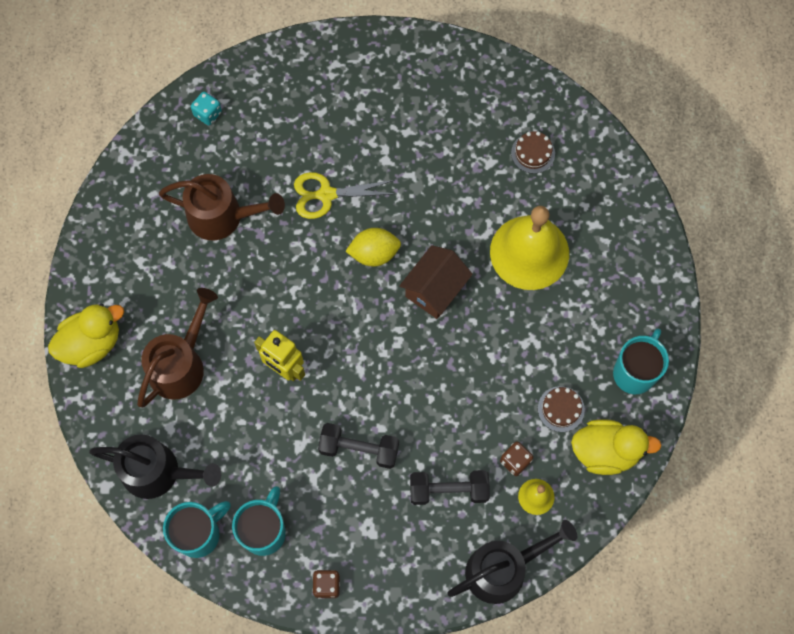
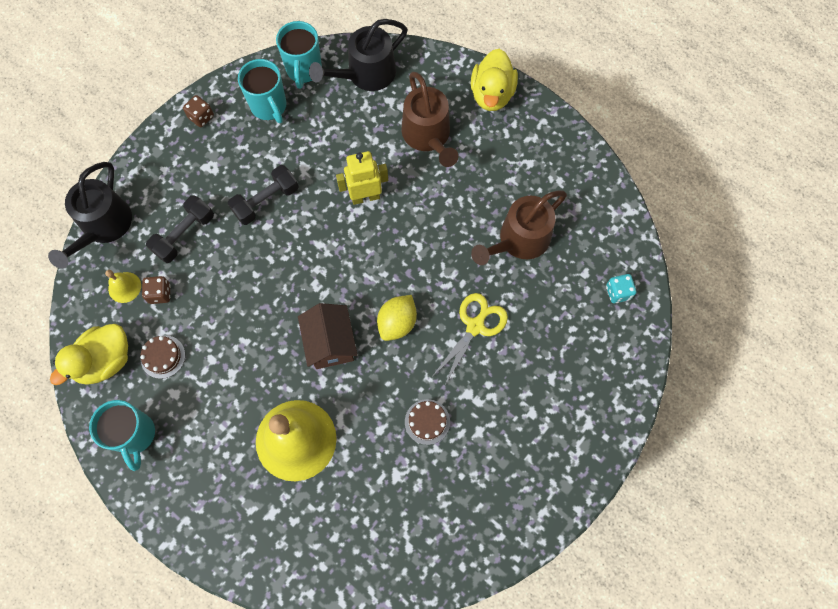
camera: 130 degrees right, 0 degrees up
(533, 153) = (374, 519): brown cake -> brown cake (427, 421)

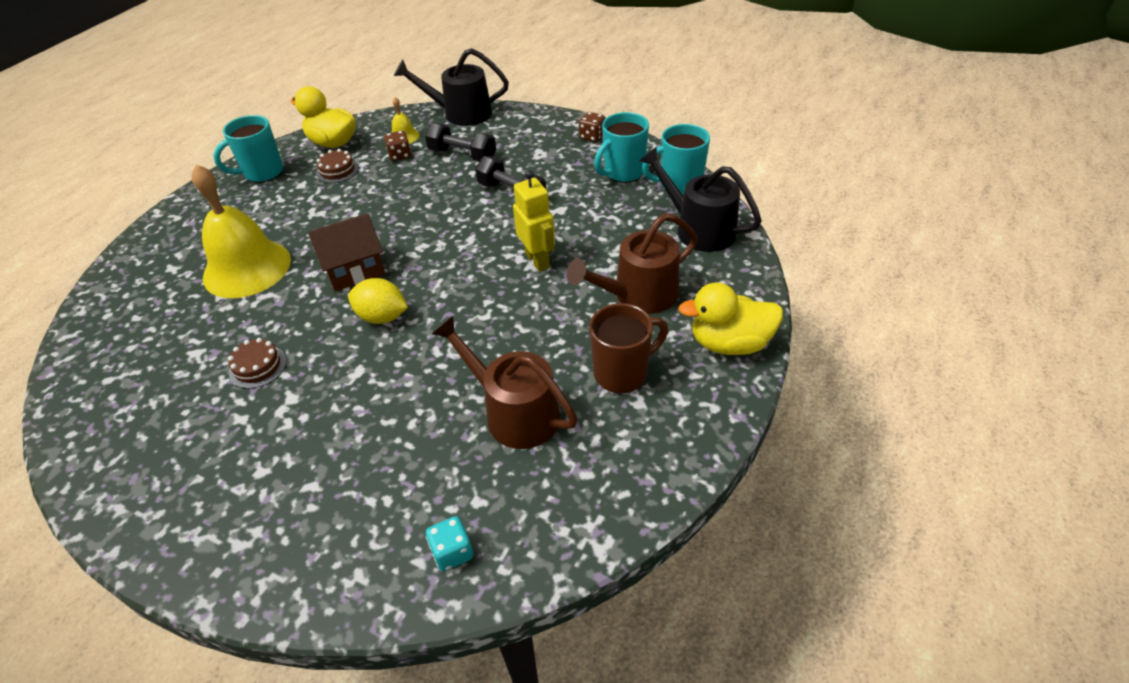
camera: 80 degrees right, 25 degrees down
(475, 326) = (383, 388): yellow scissors -> none
(501, 166) = (622, 373): none -> brown mug

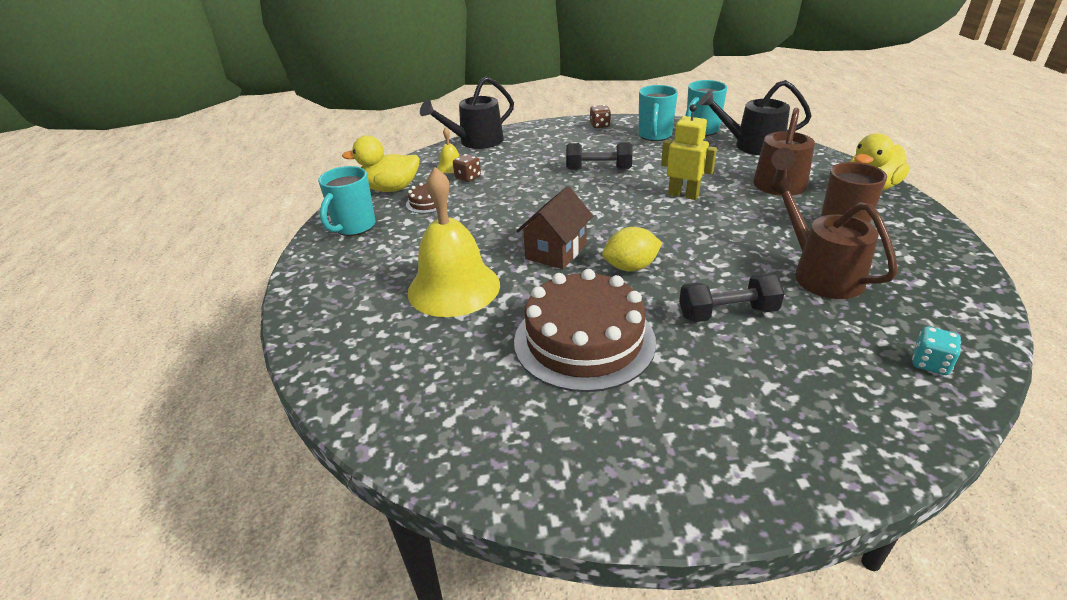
camera: 35 degrees left, 10 degrees down
(257, 366) = (584, 341): brown cake -> brown cake, size x2.36
(462, 155) = (521, 162): black dumbbell -> black dumbbell (727, 313)
(514, 412) = (821, 274): brown watering can -> brown watering can turned 60 degrees clockwise

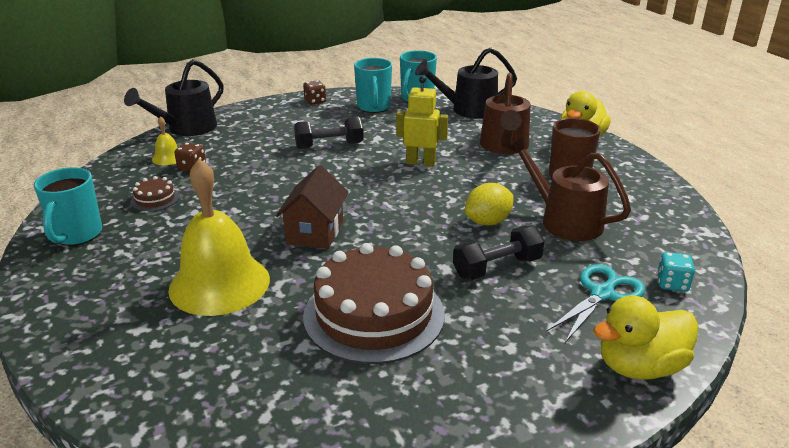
camera: 20 degrees left, 5 degrees down
(391, 189) = (106, 188): yellow duck -> yellow duck (639, 366)
(630, 267) = (394, 238): yellow lemon -> yellow lemon (488, 222)
(838, 361) = (602, 294): none -> turquoise scissors

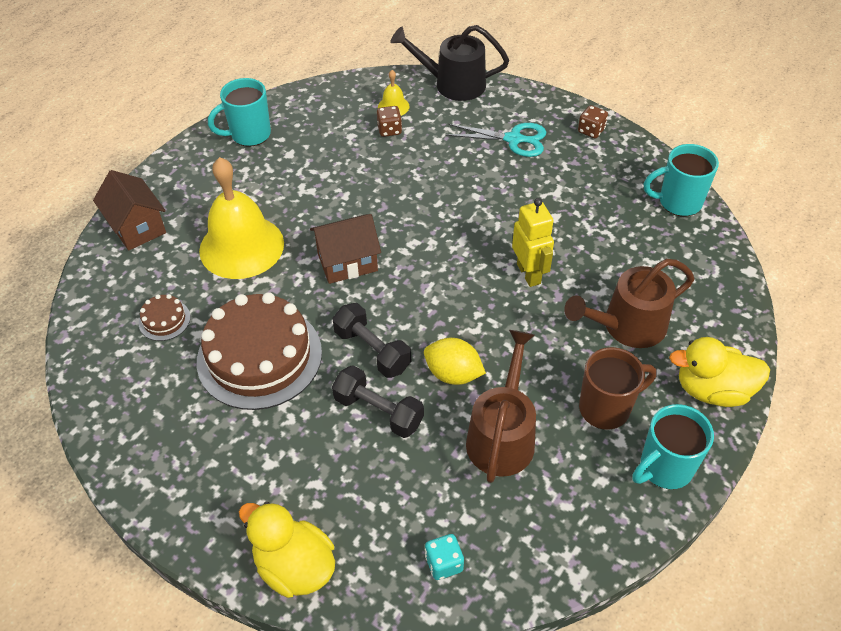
camera: 60 degrees right, 20 degrees up
(91, 348) = (137, 227): none -> brown house
(155, 199) = (325, 141): brown cake -> brown cake (164, 320)
(329, 145) = (505, 191): black dumbbell -> black dumbbell (372, 350)
(373, 107) = (620, 180): turquoise mug -> turquoise mug (664, 468)
(468, 110) = (694, 258): black watering can -> none
(602, 294) = (388, 507): turquoise scissors -> turquoise scissors (513, 139)

